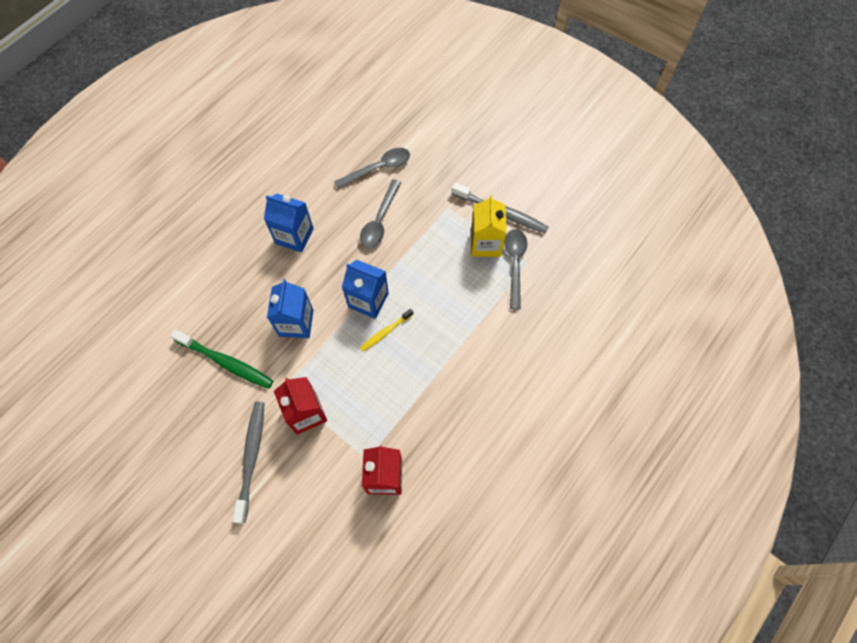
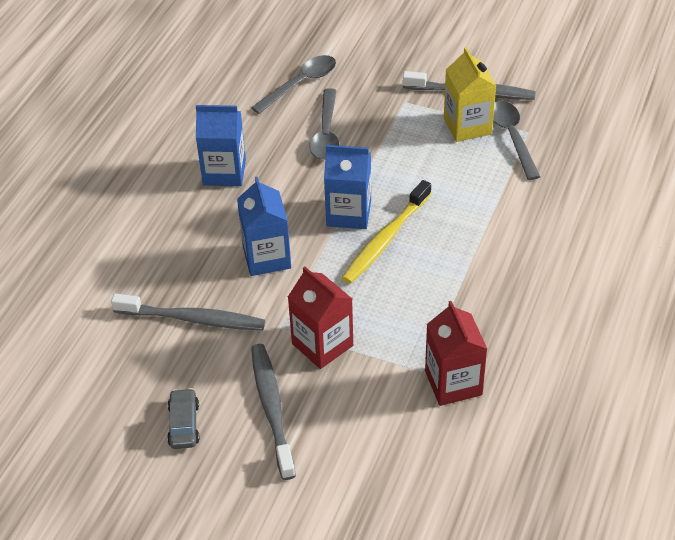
camera: 15 degrees left, 20 degrees down
(188, 452) = (184, 424): none -> grey car
(226, 362) = (193, 319): green toothbrush -> grey toothbrush
(385, 332) = (385, 239): yellow toothbrush -> yellow toothbrush, size x1.74

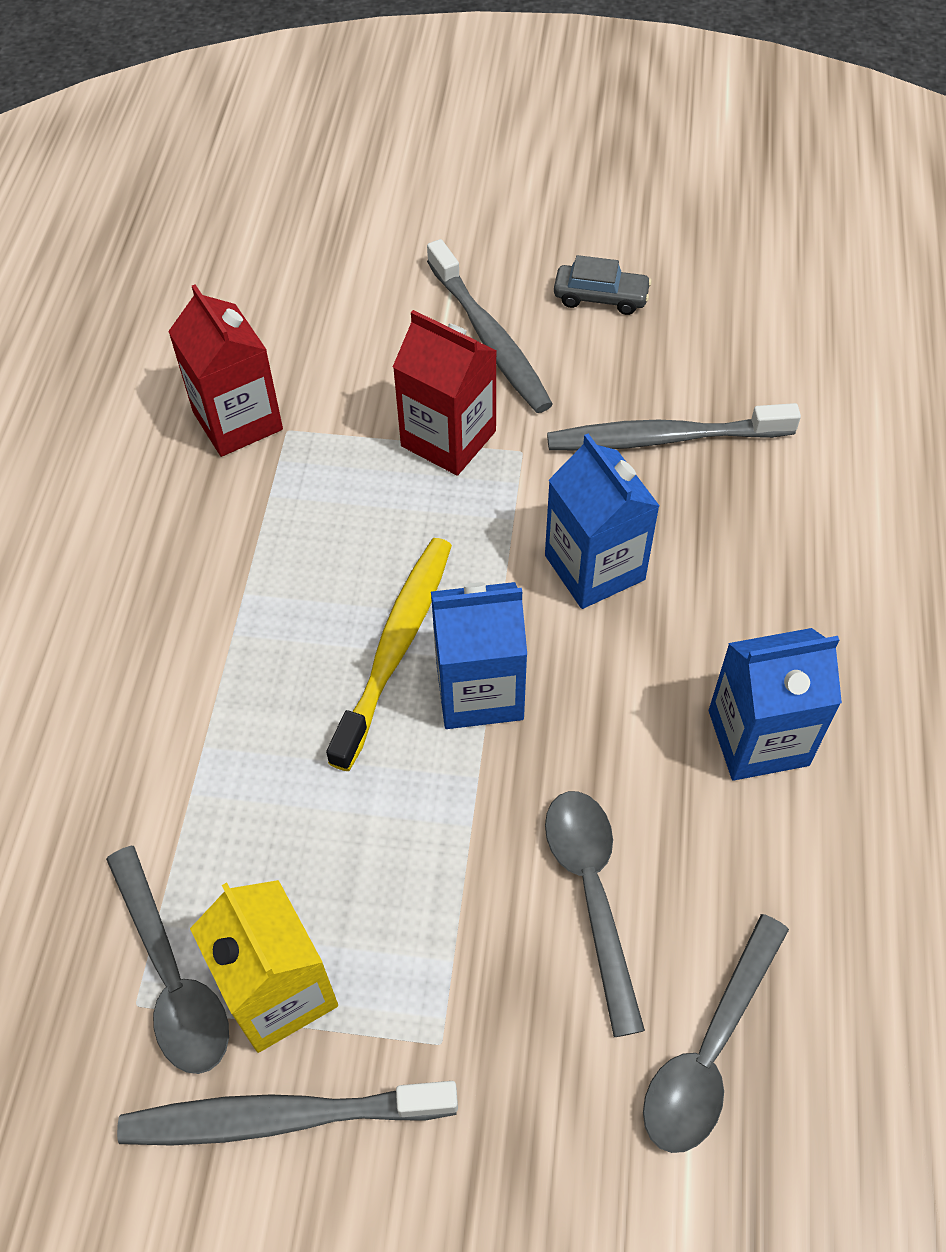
camera: 165 degrees right, 10 degrees up
(184, 424) = (600, 297): grey car -> grey car turned 60 degrees counterclockwise

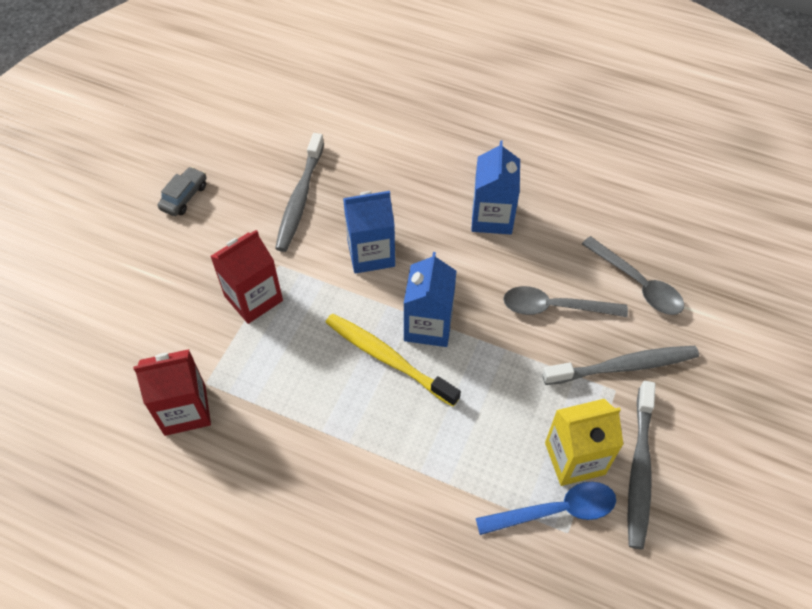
camera: 75 degrees left, 0 degrees up
(172, 976) = (555, 511): grey spoon -> blue spoon
(489, 338) = (187, 258): grey toothbrush -> grey toothbrush (623, 366)

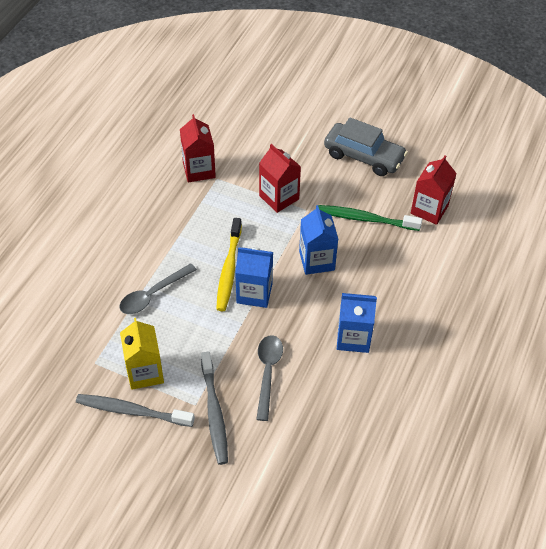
camera: 90 degrees right, 5 degrees down
(184, 197) = (364, 156): grey car -> grey car, size x1.98
(287, 133) = (429, 209): none -> red carton
(300, 199) = (365, 219): grey toothbrush -> green toothbrush
(388, 358) = (229, 269): yellow toothbrush -> yellow toothbrush turned 150 degrees clockwise
(555, 511) = (110, 357): blue spoon -> none
(637, 284) = (289, 433): grey spoon -> grey spoon (153, 294)

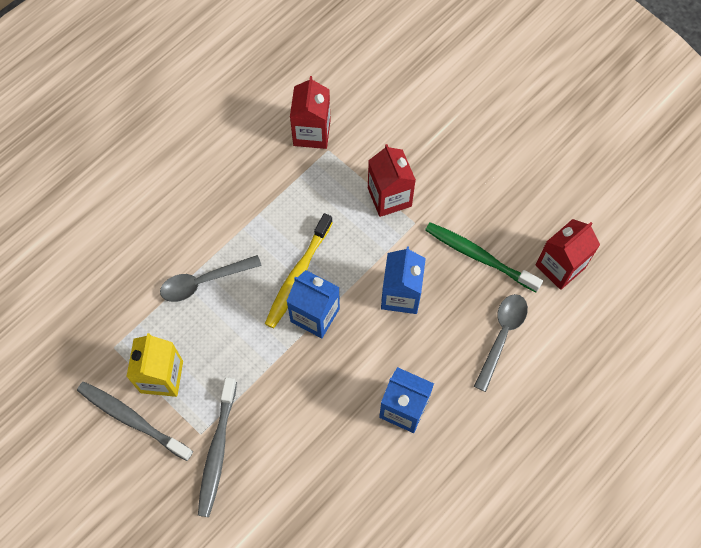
camera: 20 degrees right, 15 degrees up
(268, 373) = (292, 421): grey spoon -> grey spoon (502, 336)
(364, 156) = (510, 170): grey car -> none

